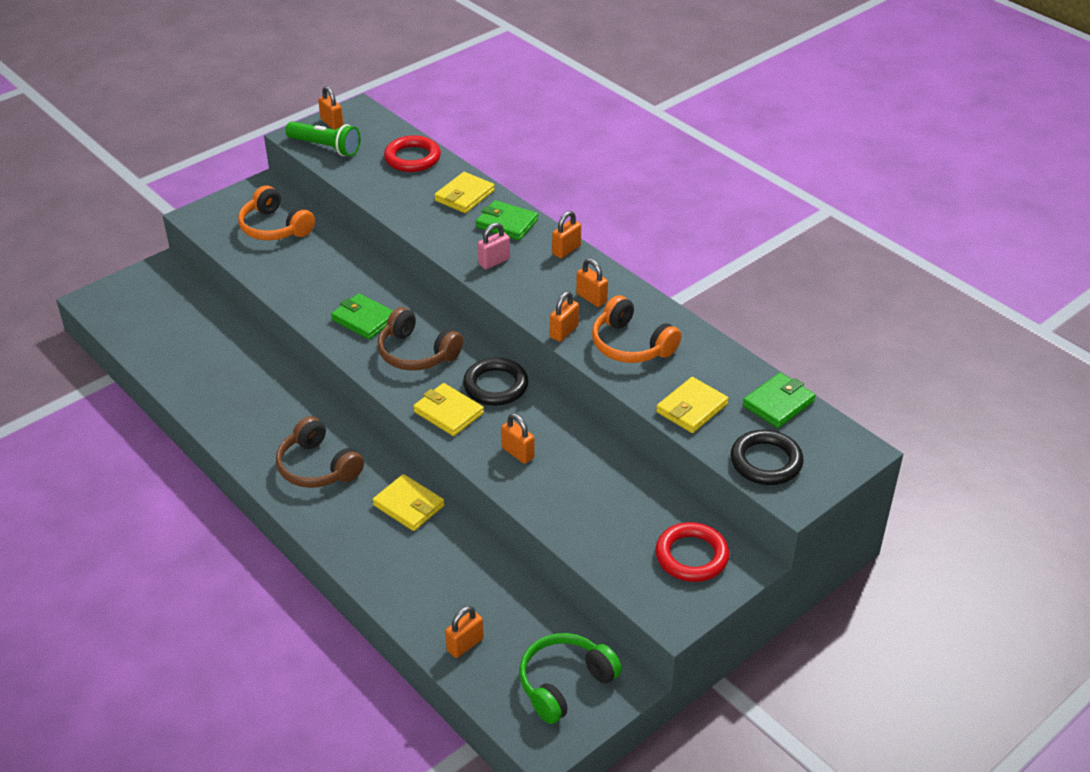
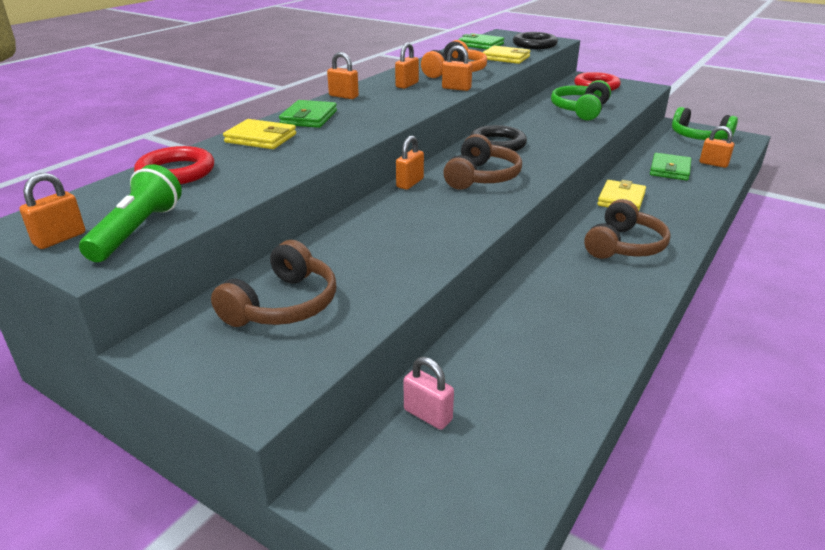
camera: 105 degrees left, 10 degrees down
(275, 227) = (283, 305): orange headphones -> brown headphones
(364, 319) = (448, 208): green wallet -> green wallet (669, 170)
(448, 412) = (545, 155): yellow wallet -> none
(494, 262) = (375, 116): pink padlock -> pink padlock (428, 415)
(518, 453) = (563, 130): orange padlock -> orange padlock (410, 183)
(584, 494) = (580, 110): none -> green headphones

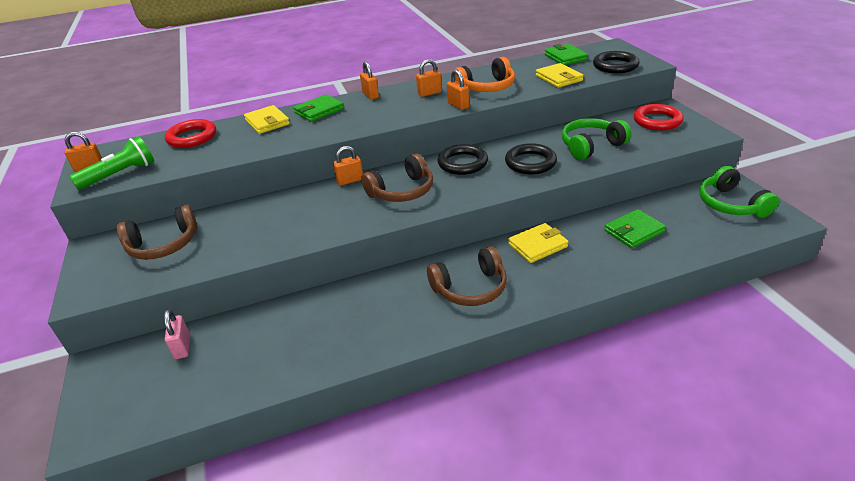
camera: 40 degrees right, 5 degrees up
(555, 130) = (530, 163): none -> black ring
(713, 164) = (692, 239): orange padlock -> none

